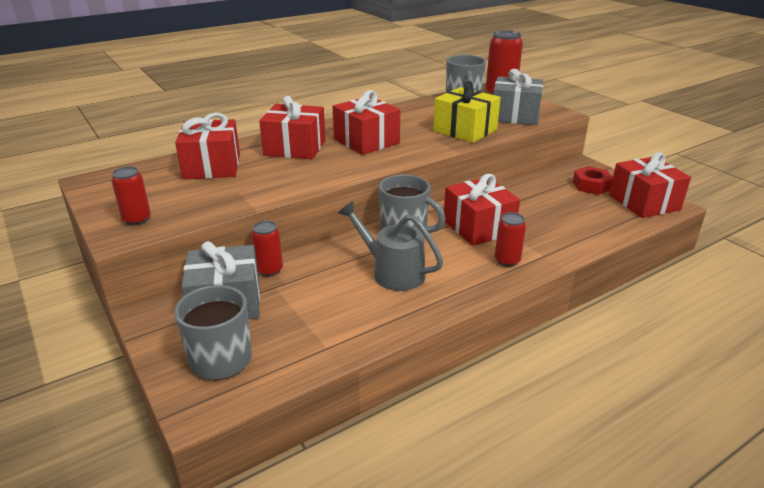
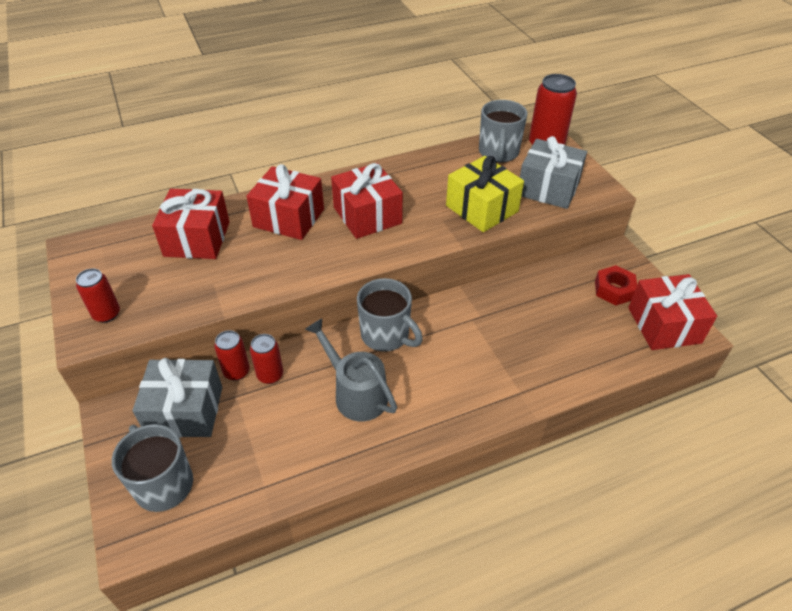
camera: 10 degrees right, 15 degrees up
(478, 227) = (465, 339): red gift -> none
(507, 261) = (479, 394): red can -> red can (270, 375)

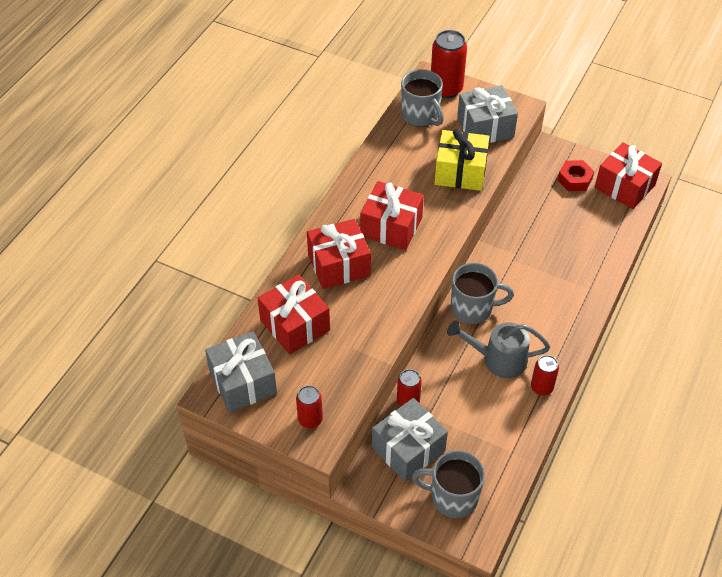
camera: 40 degrees left, 5 degrees up
(105, 254) = (243, 382): none -> grey gift
(270, 375) = (432, 387): red can -> red can (541, 387)

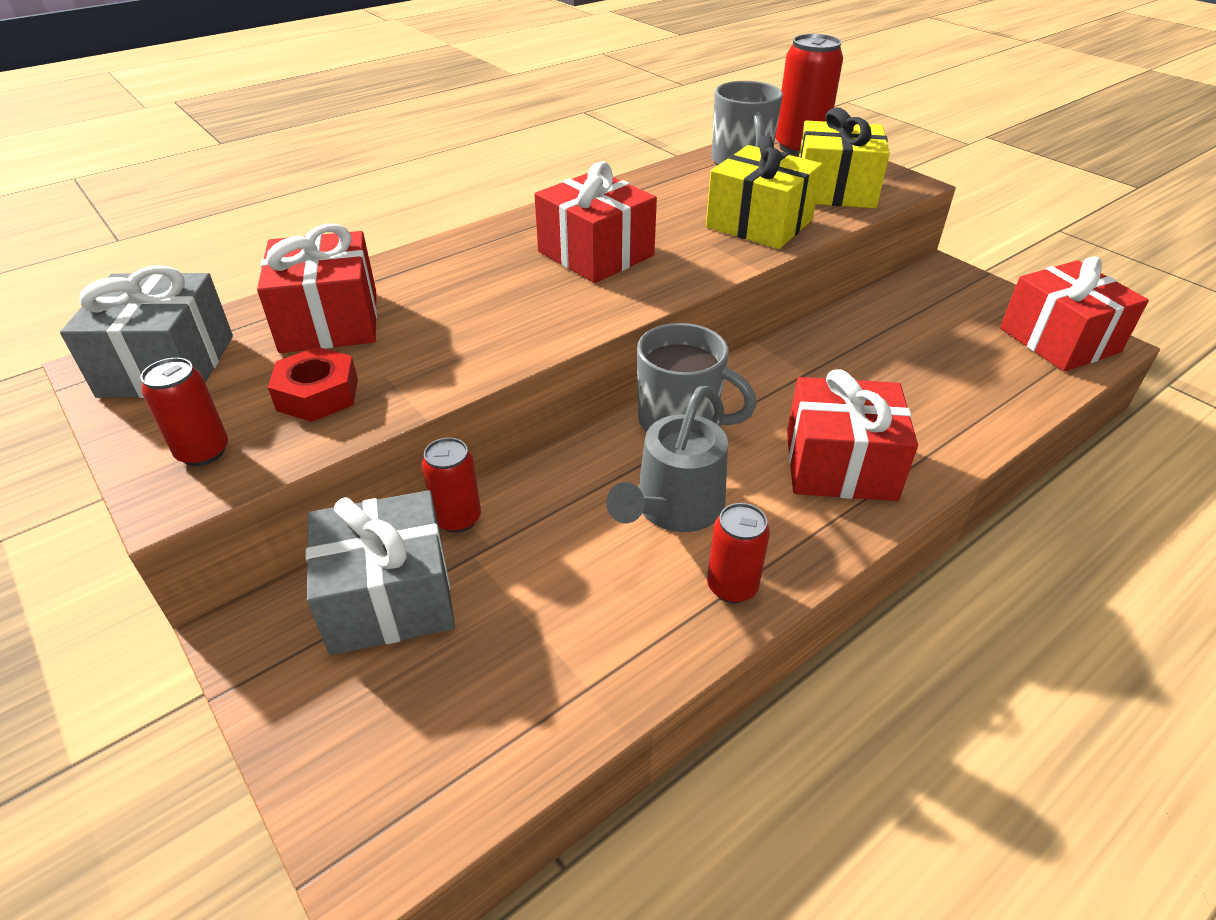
camera: 25 degrees right, 10 degrees down
(339, 265) = (473, 273): red gift -> red gift (840, 465)
(452, 497) = (395, 729): grey mug -> none
(485, 127) = (834, 190): grey gift -> yellow gift
(498, 359) = (673, 509): grey watering can -> grey watering can turned 90 degrees counterclockwise
(574, 179) = (967, 311): red nut -> red nut (317, 394)

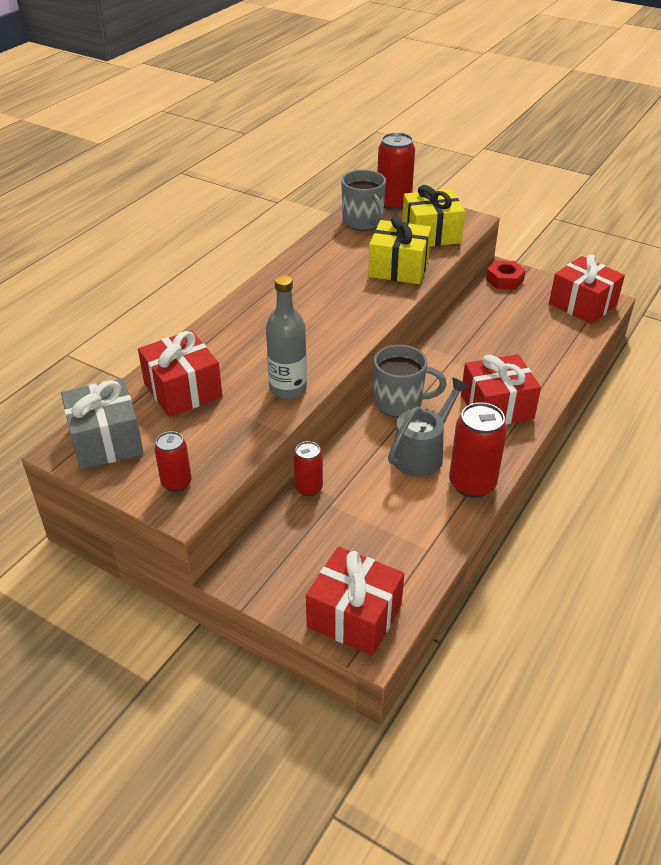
camera: 20 degrees left, 0 degrees up
(317, 394) = (214, 436): red nut -> red nut (504, 280)
(389, 597) = (300, 537): grey gift -> none
(479, 352) = (288, 389): none -> grey bottle
(595, 254) = (313, 309): red gift -> red gift (354, 616)
(673, 509) = (422, 453): grey watering can -> grey watering can turned 150 degrees counterclockwise
(732, 587) = (472, 484): red can -> red can, size x1.70

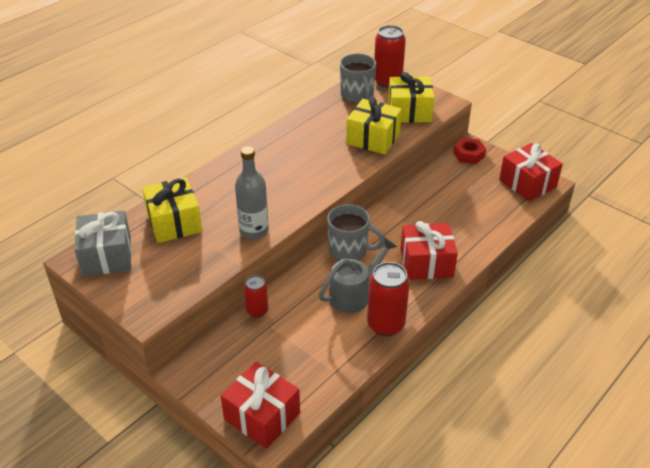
camera: 10 degrees right, 0 degrees up
(176, 483) = (148, 296): red can -> none
(182, 390) = (174, 222): red gift -> yellow gift

